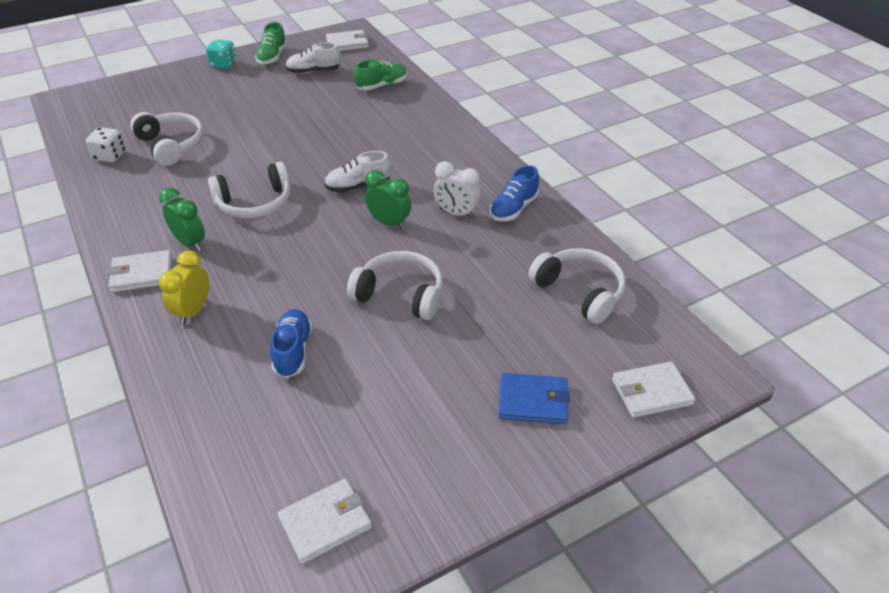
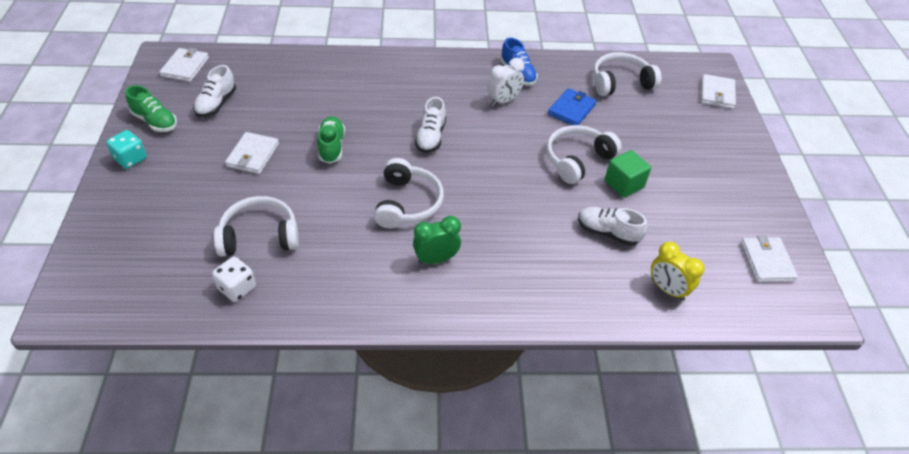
camera: 65 degrees left, 5 degrees up
(142, 274) = (460, 301): white wallet -> white wallet (253, 155)
(193, 311) = (531, 278): yellow clock -> yellow clock (667, 289)
(293, 351) = (608, 232): blue shoe -> white shoe
(382, 86) = (287, 73): green shoe -> green shoe (331, 146)
(385, 344) = (624, 184): none -> green cube
(389, 223) = (491, 137): green clock -> none
(533, 401) = (705, 140): blue wallet -> blue wallet (571, 109)

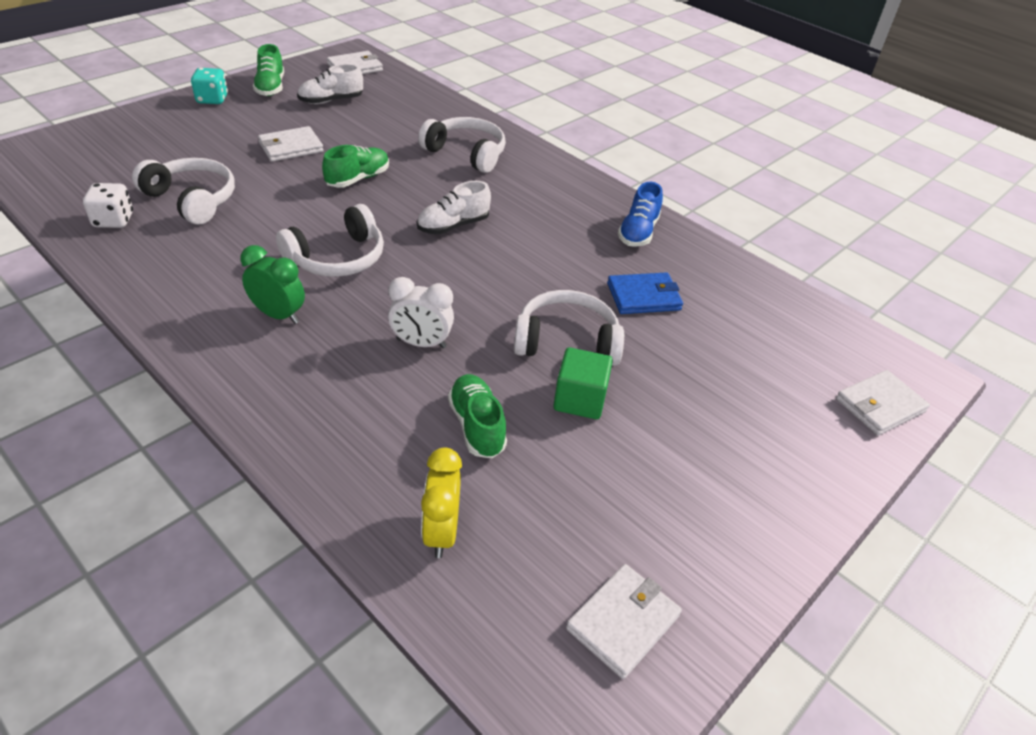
camera: 45 degrees right, 5 degrees down
(503, 101) = (580, 244): white clock -> white clock (421, 343)
(608, 232) = (477, 426): white shoe -> green shoe
(620, 83) = (753, 312): white headphones -> white headphones (466, 153)

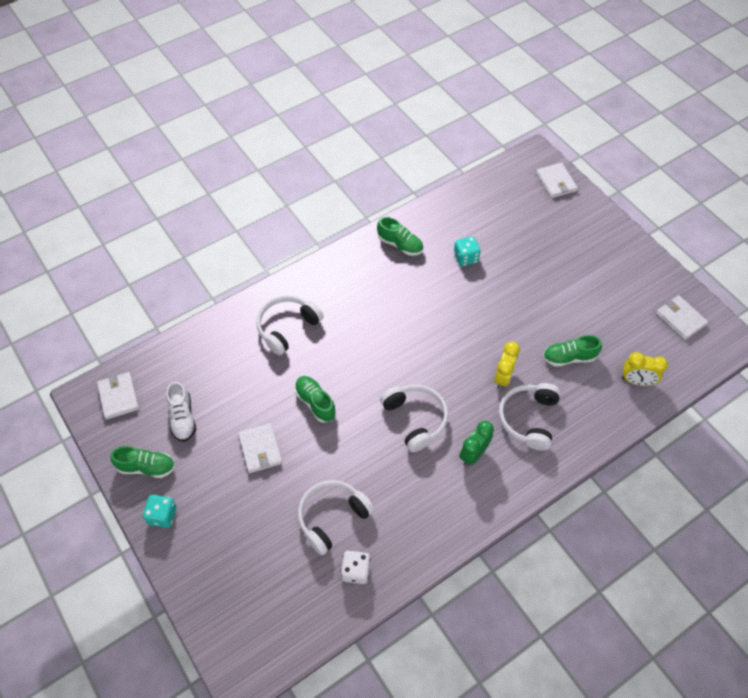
camera: 75 degrees left, 15 degrees up
(421, 343) = (503, 377): white clock -> yellow clock
(453, 226) = (383, 347): white shoe -> none
(566, 341) = (504, 304): white headphones -> white headphones (528, 419)
(579, 399) = (550, 307): green cube -> none
(638, 232) = (400, 245): blue shoe -> green shoe
(643, 296) = (466, 258): blue wallet -> turquoise dice

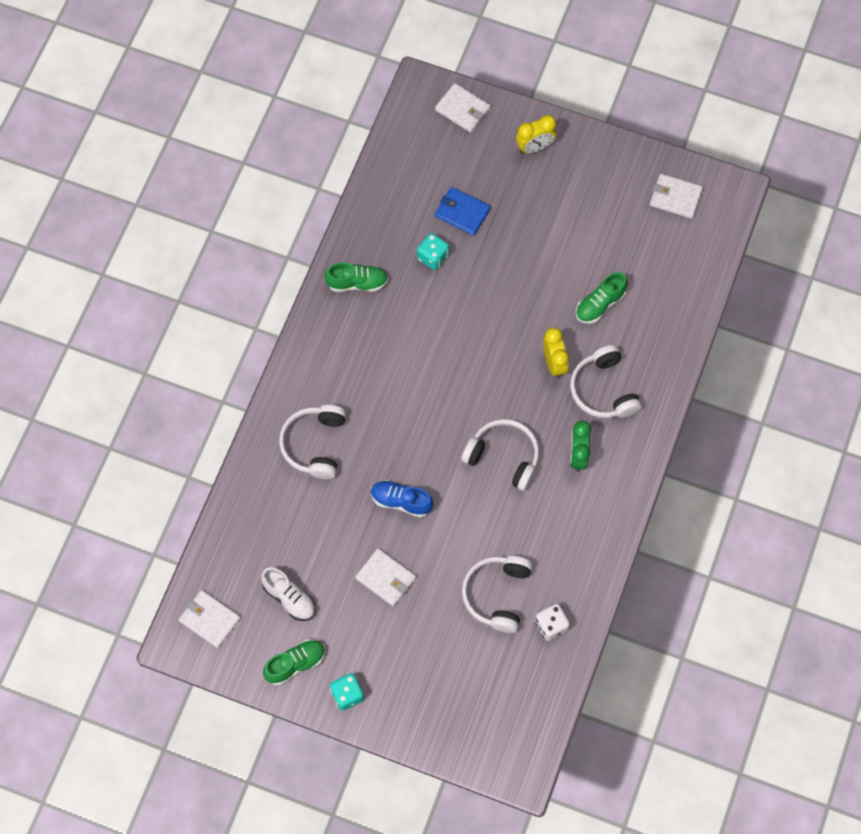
camera: 35 degrees left, 10 degrees up
(315, 402) = (401, 501): green shoe -> blue shoe
(508, 242) = (462, 212): none -> blue wallet
(636, 381) = (674, 289): yellow clock -> yellow clock (535, 147)

